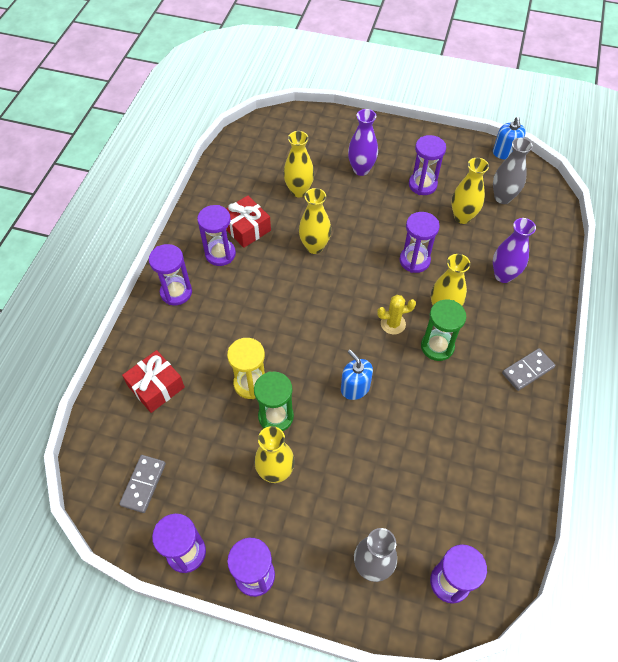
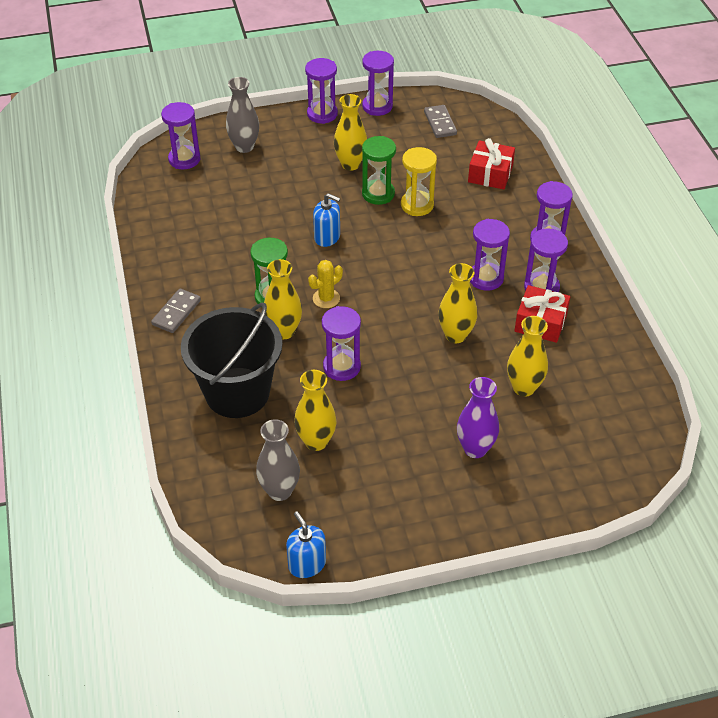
camera: 150 degrees right, 10 degrees down
(422, 185) = (387, 463): purple hourglass -> purple hourglass (486, 278)
(503, 275) = (237, 392): purple vase -> black bucket

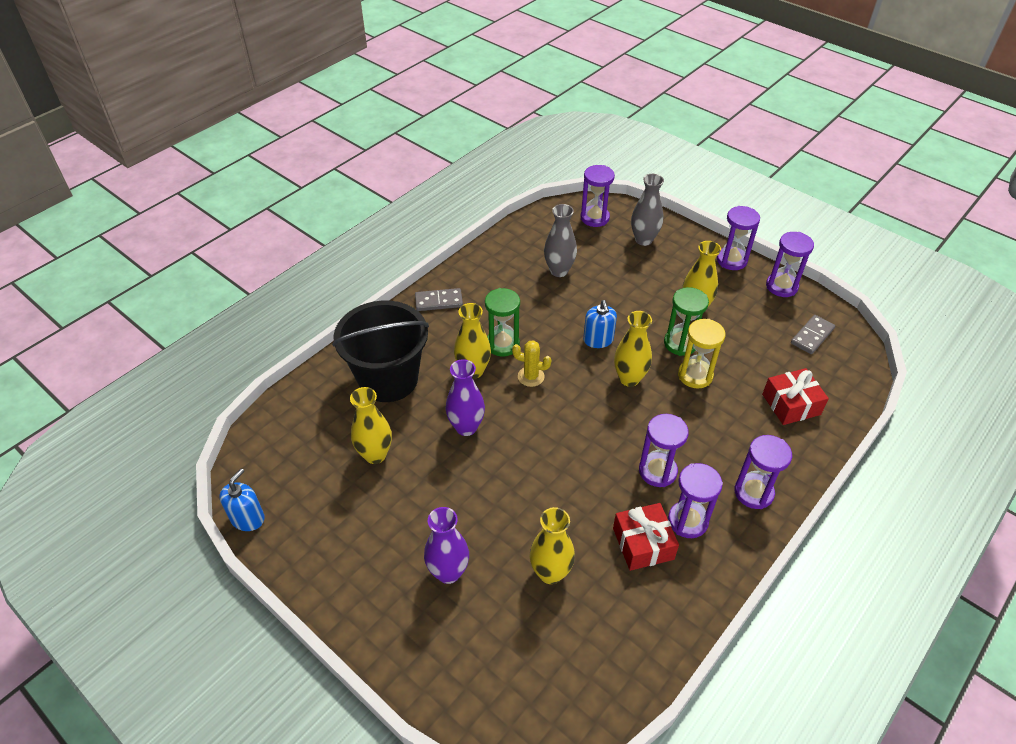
camera: 55 degrees right, 0 degrees up
(279, 491) = (309, 460): grey vase -> grey vase (559, 271)
(342, 367) = (466, 427): purple hourglass -> purple vase
(455, 335) = (568, 486): yellow vase -> yellow vase (629, 379)

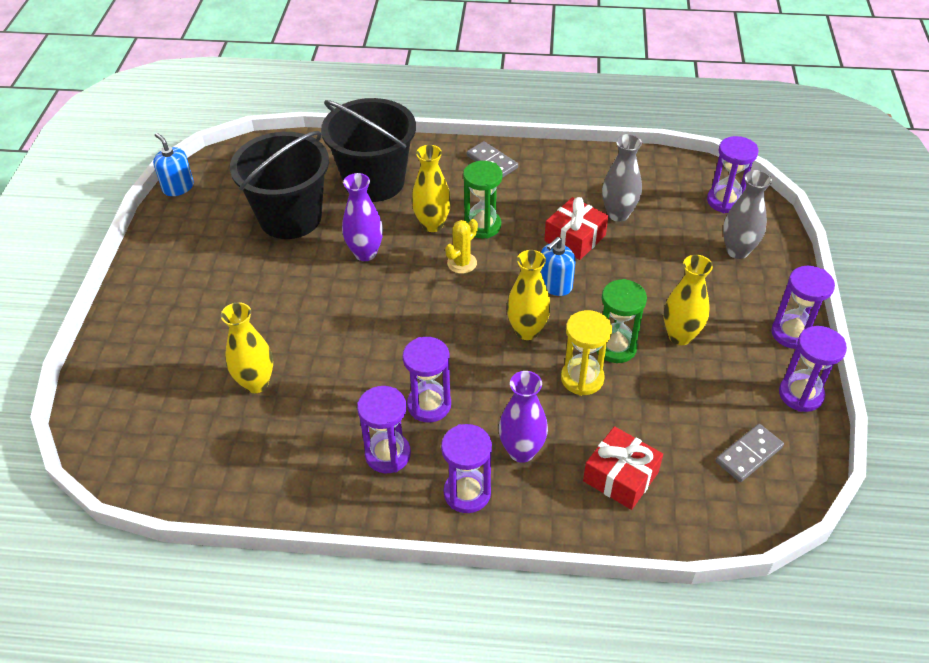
camera: 55 degrees right, 0 degrees up
(247, 518) = (178, 187): blue soap dispenser -> blue soap dispenser turned 120 degrees counterclockwise
(375, 455) = (290, 217): yellow vase -> black bucket
(448, 572) = (210, 320): purple vase -> purple vase (521, 451)
(531, 376) = (462, 263): yellow cactus -> yellow cactus turned 60 degrees clockwise
(643, 543) = (335, 432): red gift -> red gift (575, 238)
(812, 336) = (749, 455): grey domino -> grey domino turned 45 degrees counterclockwise

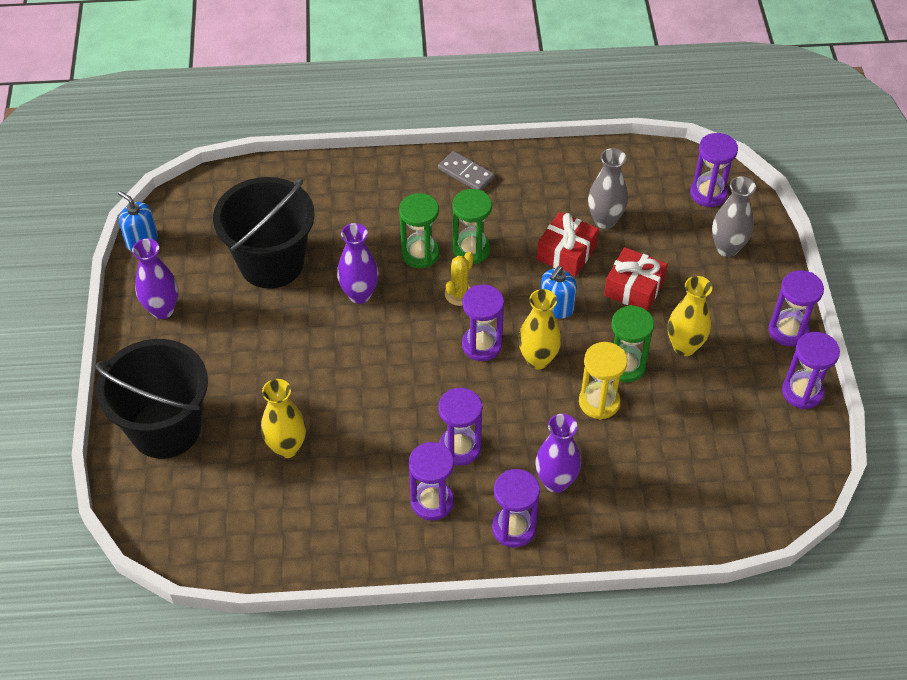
camera: 10 degrees left, 5 degrees up
(177, 246) = (162, 310): none -> purple vase
(374, 182) = (348, 211): black bucket -> black bucket (165, 428)
(432, 224) = (420, 254): yellow vase -> green hourglass
(473, 311) = (482, 345): none -> purple hourglass
(620, 476) = (650, 493): red gift -> red gift (634, 288)
(749, 455) = (762, 457): grey domino -> none

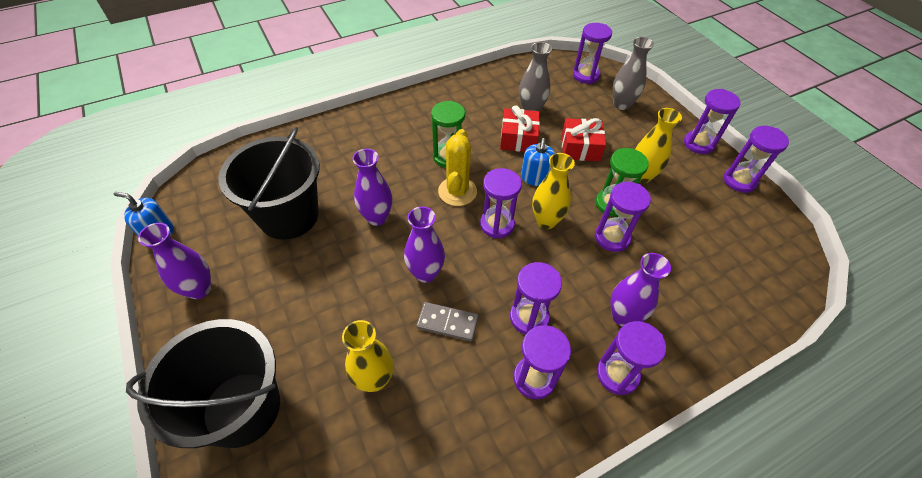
camera: 25 degrees left, 0 degrees up
(380, 369) = (425, 273): none -> purple vase
(420, 254) = (410, 171): green hourglass -> none
(459, 294) = (457, 191): yellow cactus -> yellow cactus, size x1.53
(466, 173) = (415, 107): grey domino -> grey domino (447, 322)
(599, 402) = (612, 238): yellow hourglass -> purple hourglass

